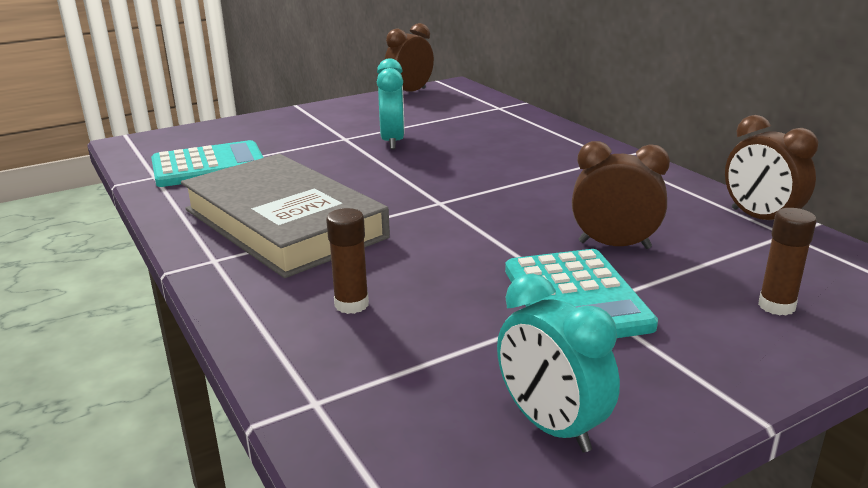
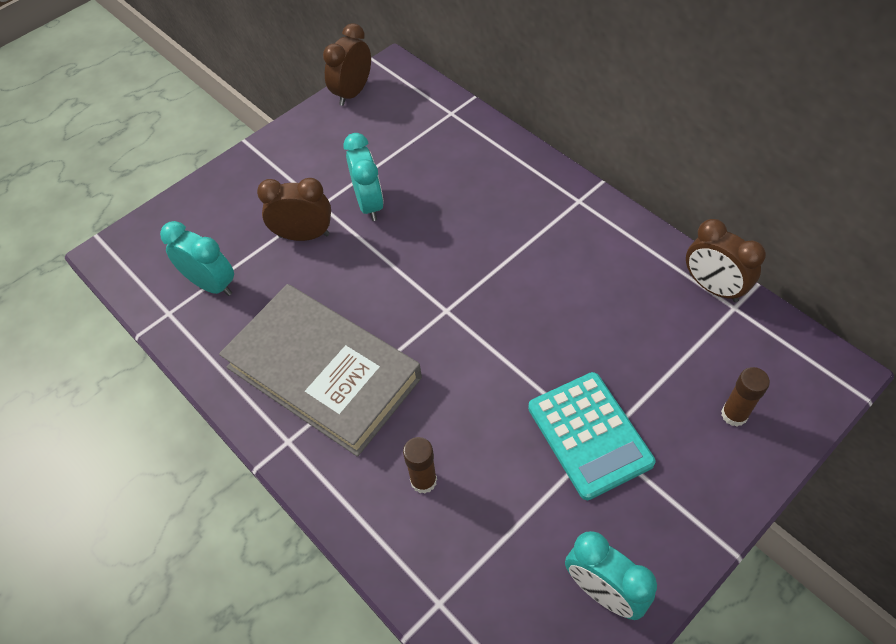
camera: 10 degrees left, 30 degrees up
(209, 166) = (211, 284): turquoise calculator -> turquoise clock
(614, 245) = (605, 352): brown clock -> brown clock (304, 235)

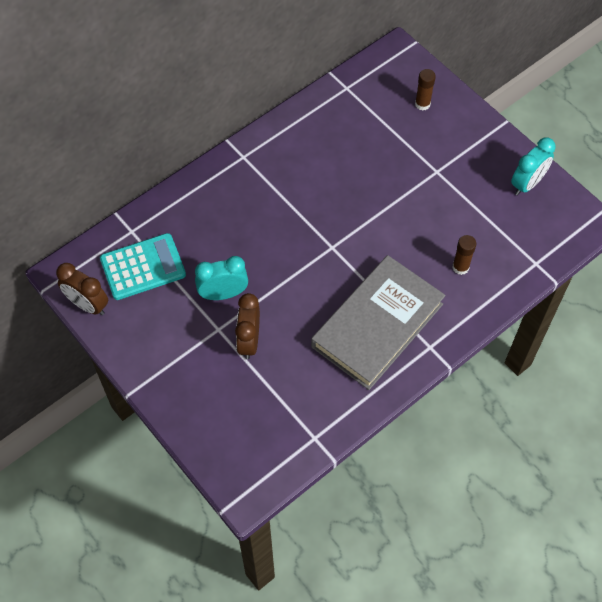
camera: 90 degrees left, 5 degrees up
(211, 284) = (290, 407): turquoise clock -> none
(589, 435) = (432, 177): turquoise calculator -> turquoise calculator (143, 267)
(712, 287) = (330, 95): brown clock -> none

